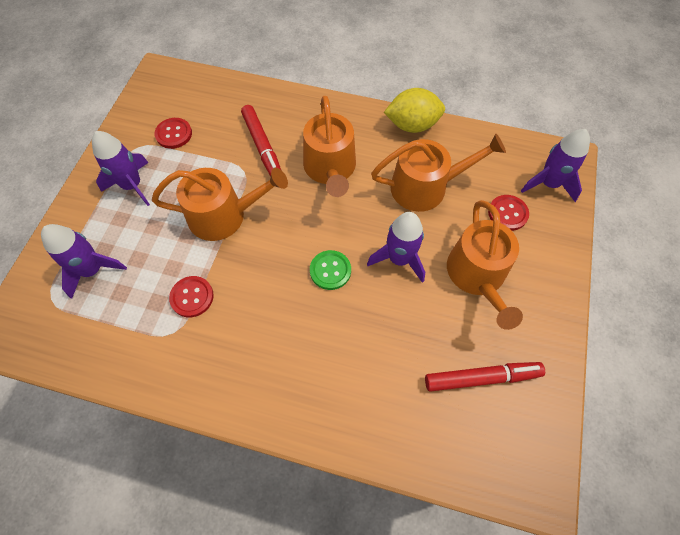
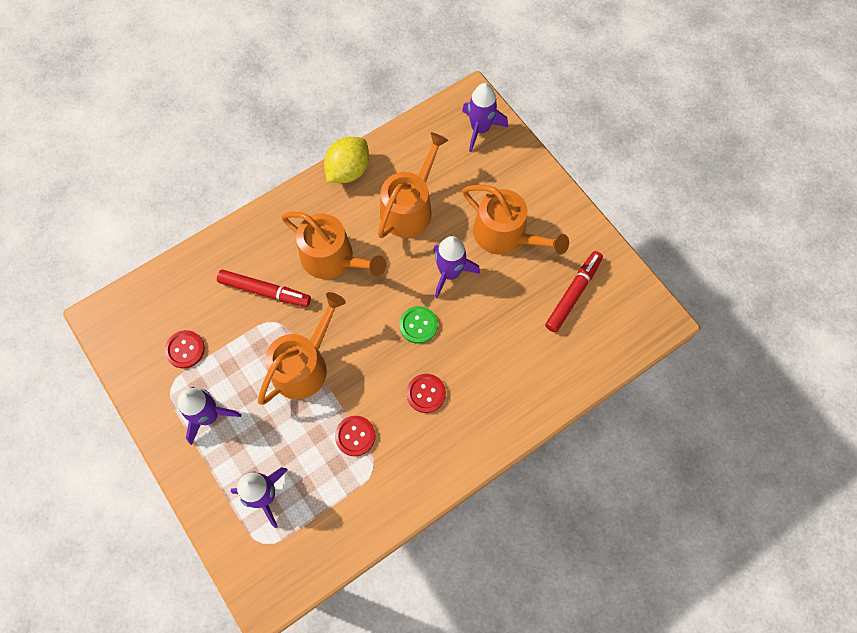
camera: 50 degrees left, 5 degrees up
(507, 213) = (478, 175): red button -> red button (426, 393)

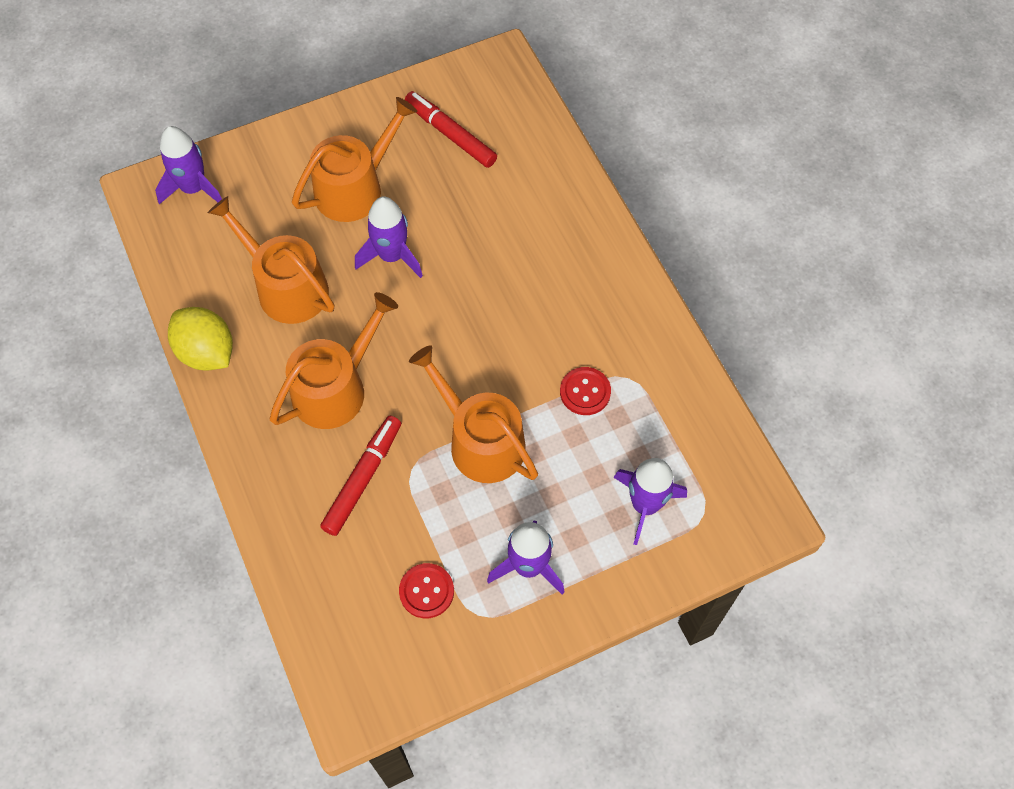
camera: 80 degrees left, 5 degrees down
(418, 325) = (454, 301): green button -> none
(426, 393) = (545, 306): red button -> none

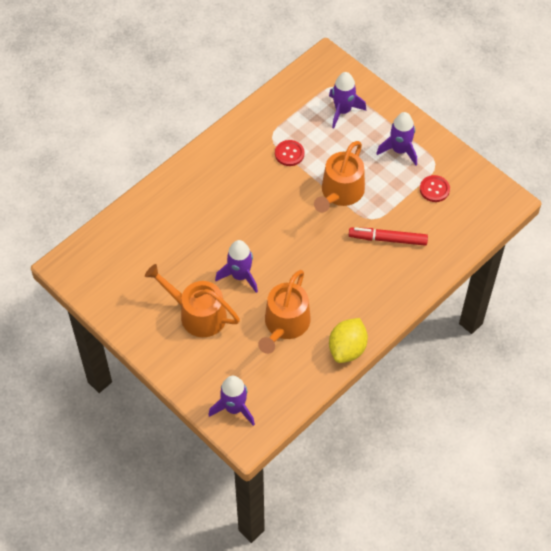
camera: 110 degrees left, 5 degrees down
(335, 388) = (340, 272): orange watering can -> none
(450, 134) = (136, 275): red marker -> none

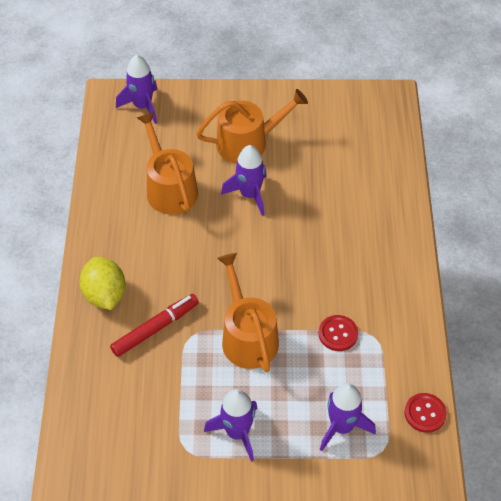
camera: 135 degrees right, 5 degrees down
(347, 349) = (97, 209): yellow lemon -> yellow lemon (105, 295)
(434, 189) = (159, 419): red button -> red button (425, 413)

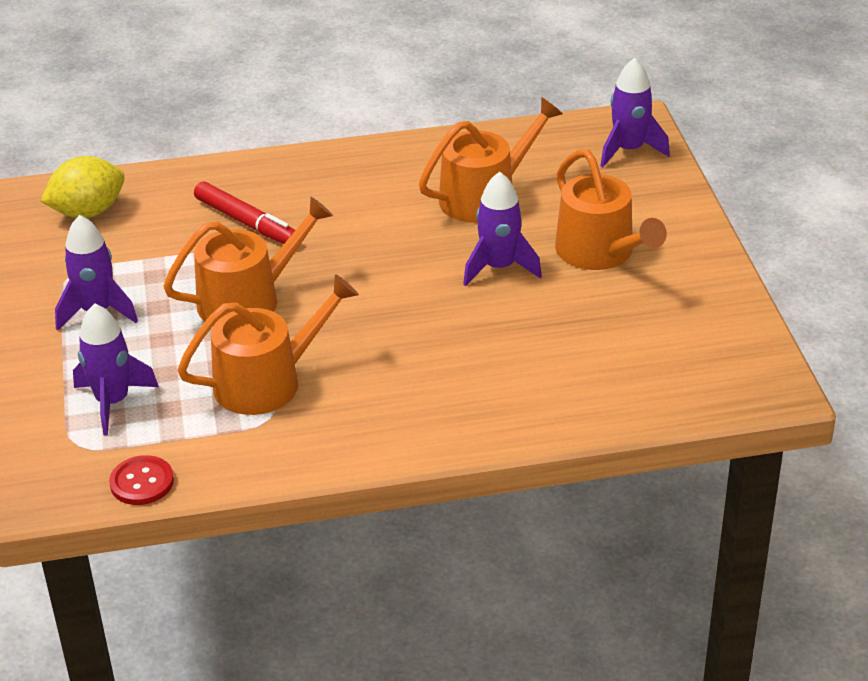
camera: 80 degrees right, 15 degrees down
(105, 295) = (291, 176): yellow lemon -> yellow lemon (88, 212)
(338, 334) = (267, 381): red button -> orange watering can

